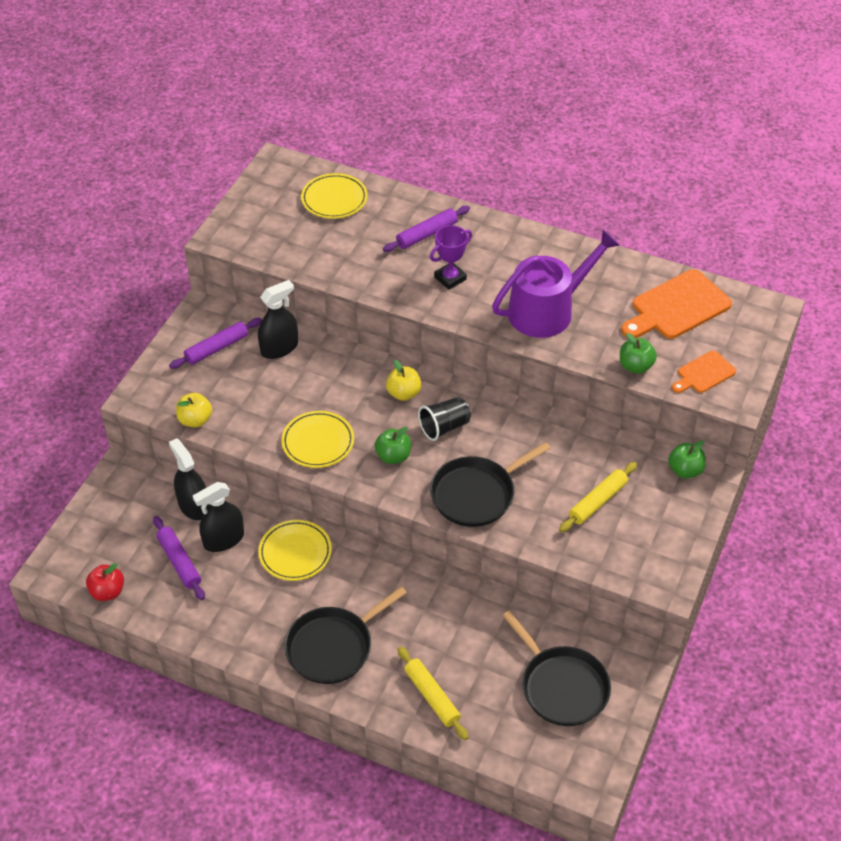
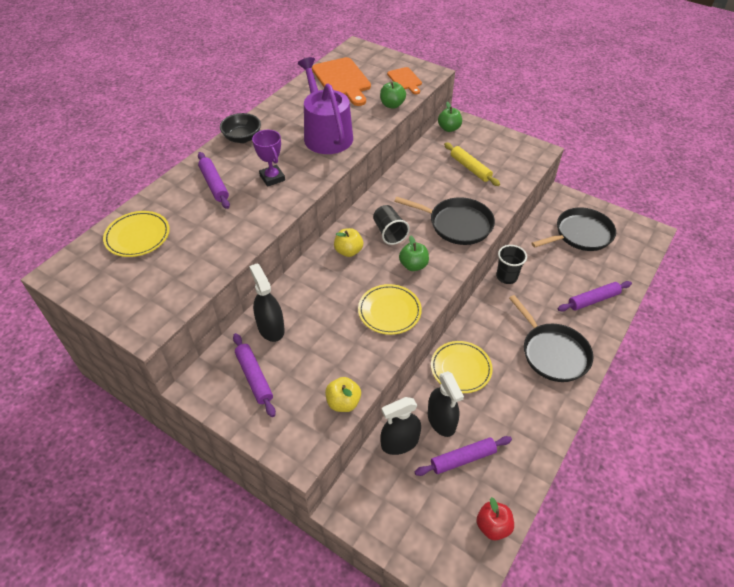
camera: 80 degrees left, 0 degrees up
(432, 697) = (593, 300): yellow rolling pin -> purple rolling pin
(453, 594) = (506, 277): none -> black cup
(476, 494) = (457, 224): black pan -> black pan turned 45 degrees counterclockwise
(516, 238) = (242, 138): none -> black bowl

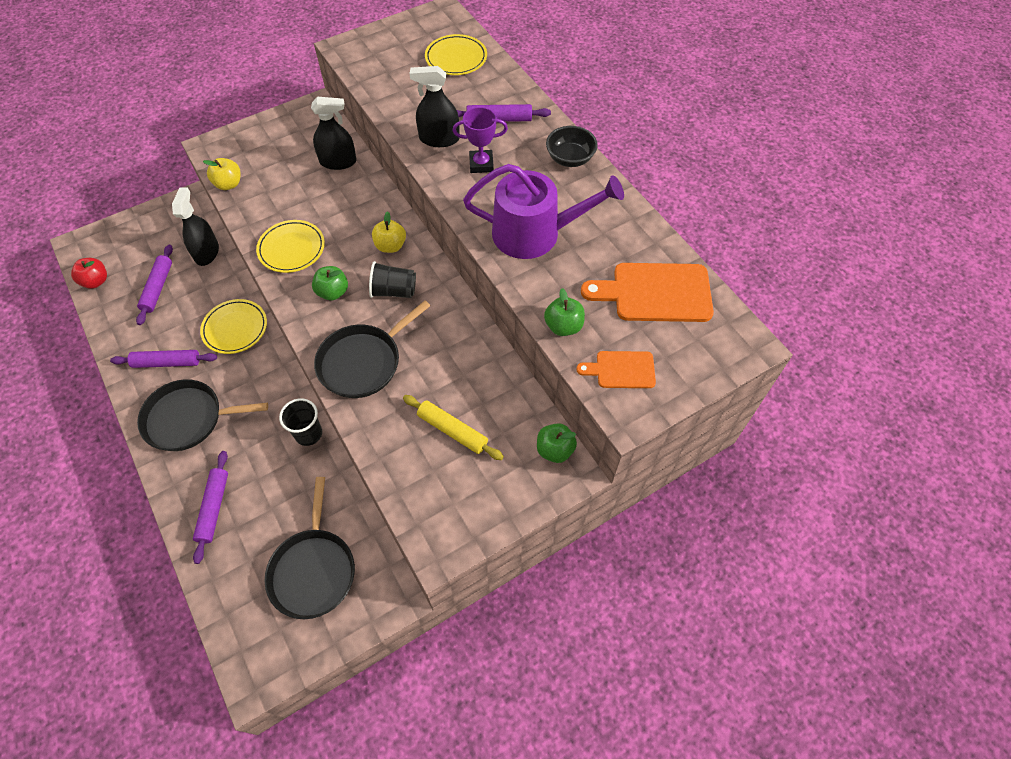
camera: 115 degrees right, 10 degrees up
(254, 377) = (296, 139): purple rolling pin -> purple rolling pin (167, 362)
(441, 420) = (200, 289): black spray bottle -> black spray bottle (439, 139)
(470, 168) = (452, 430): yellow rolling pin -> yellow rolling pin turned 45 degrees clockwise

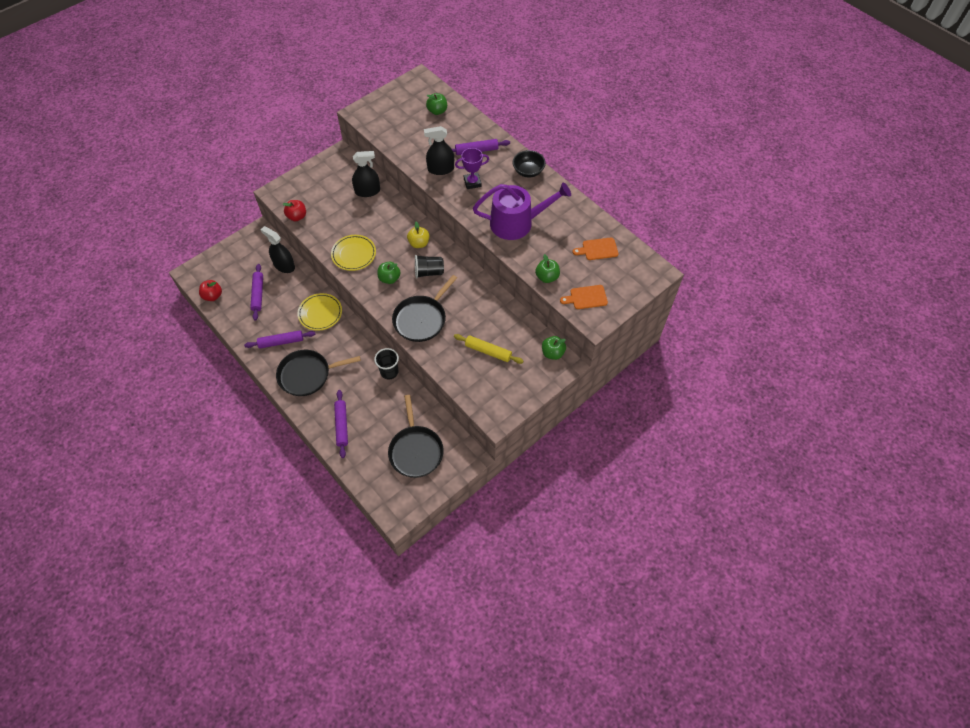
camera: 10 degrees left, 0 degrees up
(207, 252) = (284, 265): black spray bottle -> black spray bottle turned 45 degrees counterclockwise
(229, 184) = (297, 216): yellow apple -> red apple
(456, 58) = (437, 111): yellow plate -> green apple
(655, 293) = (598, 249): orange cutting board -> orange cutting board, size x0.57

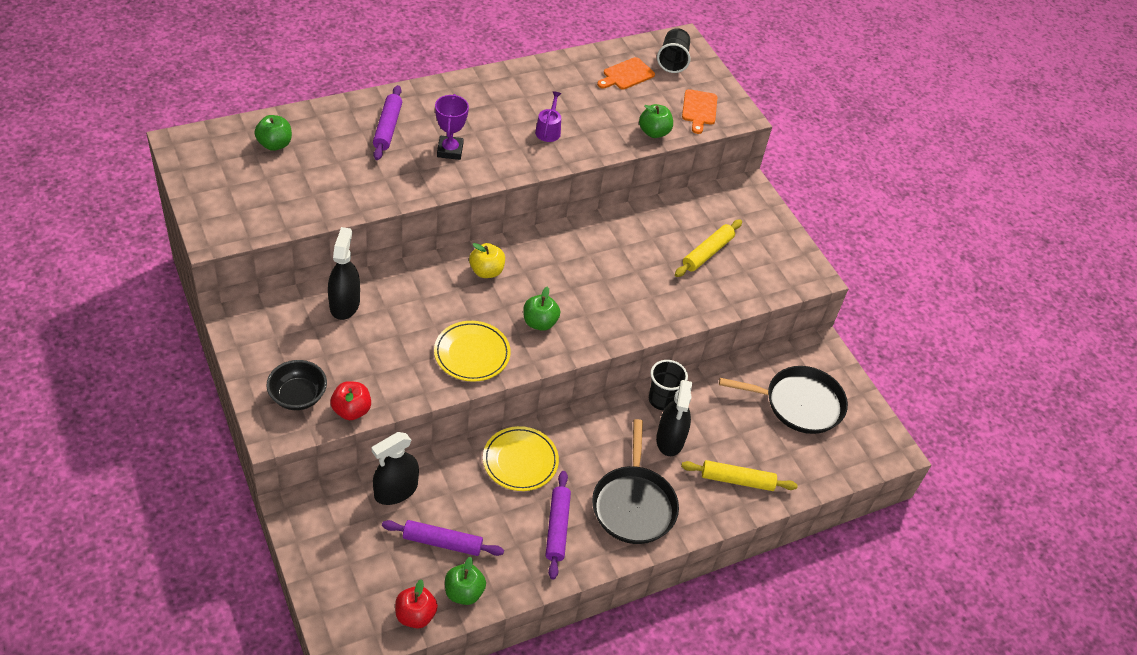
camera: 80 degrees left, 10 degrees down
(341, 425) = (737, 480): purple rolling pin -> yellow rolling pin
(421, 319) = (629, 306): black pan -> none
(429, 272) = (547, 275): black cup -> black cup (673, 61)
(441, 169) = (404, 175): black spray bottle -> black spray bottle (670, 439)
(517, 223) = (548, 130): purple watering can -> purple watering can, size x0.41
(528, 171) = (458, 91): black bowl -> black bowl (298, 396)
(552, 353) = (729, 193): green apple -> green apple (464, 592)
(598, 249) = (626, 75): orange cutting board -> orange cutting board turned 45 degrees clockwise

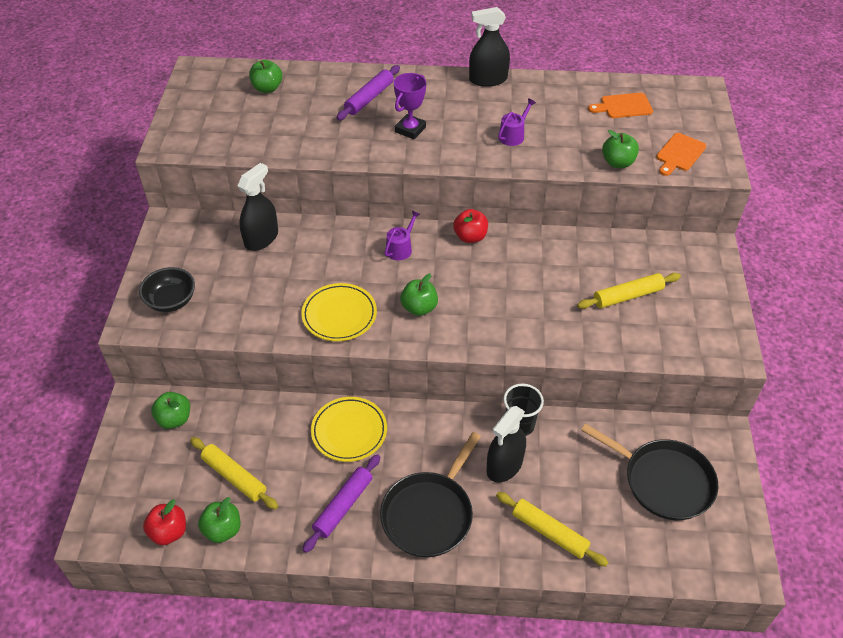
camera: 35 degrees right, 0 degrees up
(347, 513) = (174, 419): none -> green apple
(351, 410) = (205, 328): red apple -> red apple (470, 237)
(396, 490) = (226, 415): black spray bottle -> black spray bottle (488, 79)
(442, 542) = (234, 477): purple rolling pin -> yellow rolling pin
(486, 271) = (400, 248): yellow apple -> purple watering can
(673, 61) = (680, 105): black cup -> none

